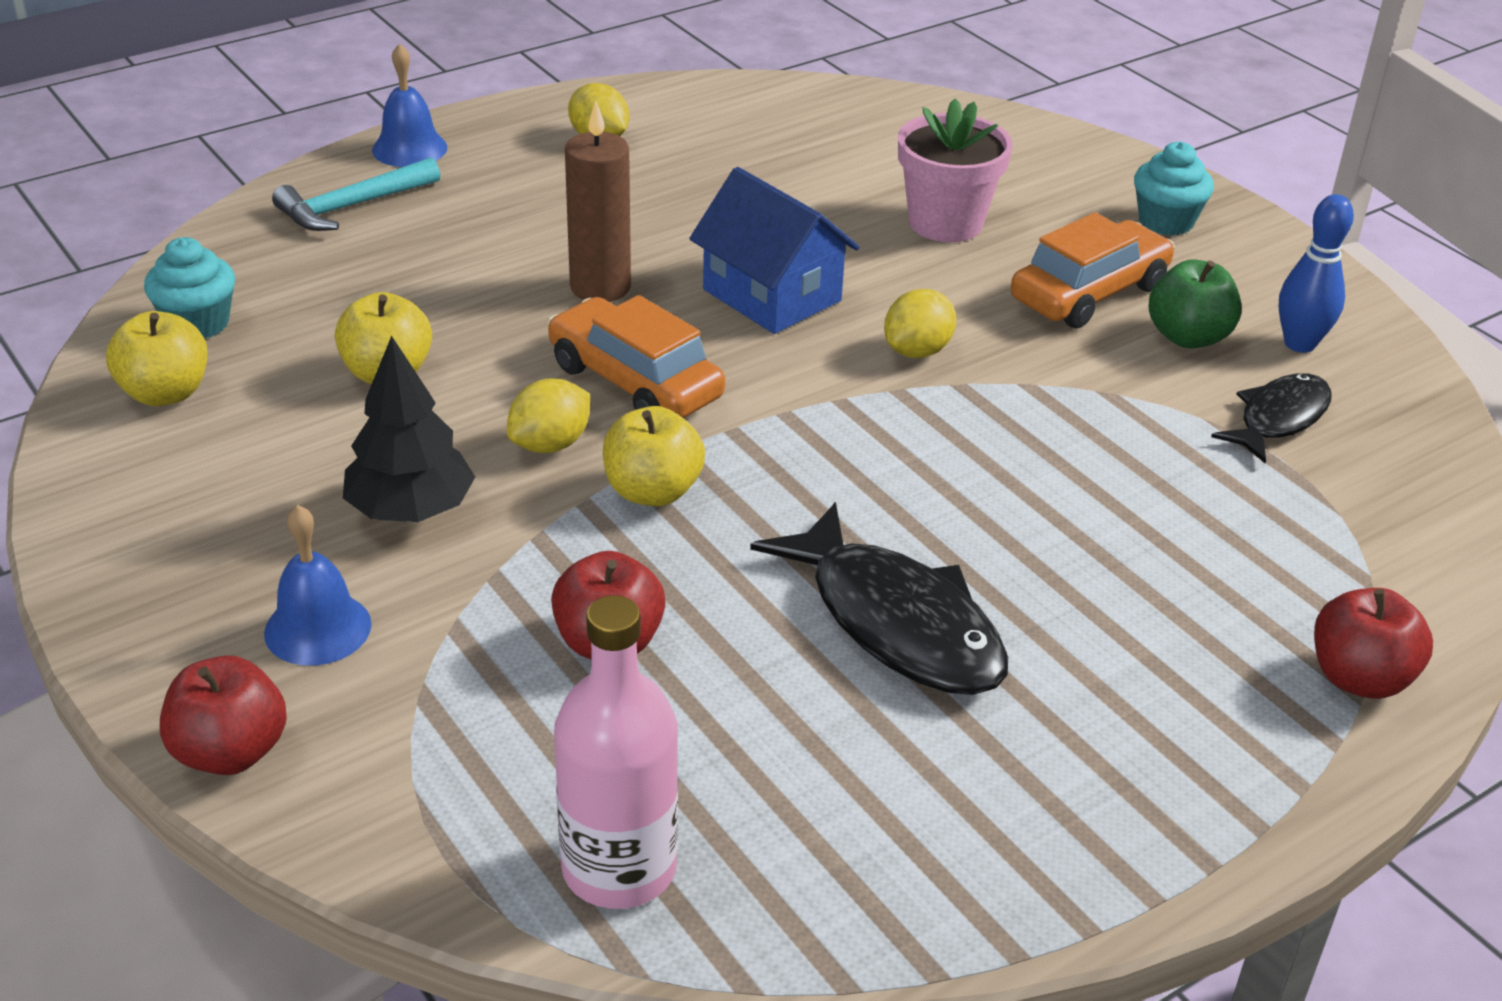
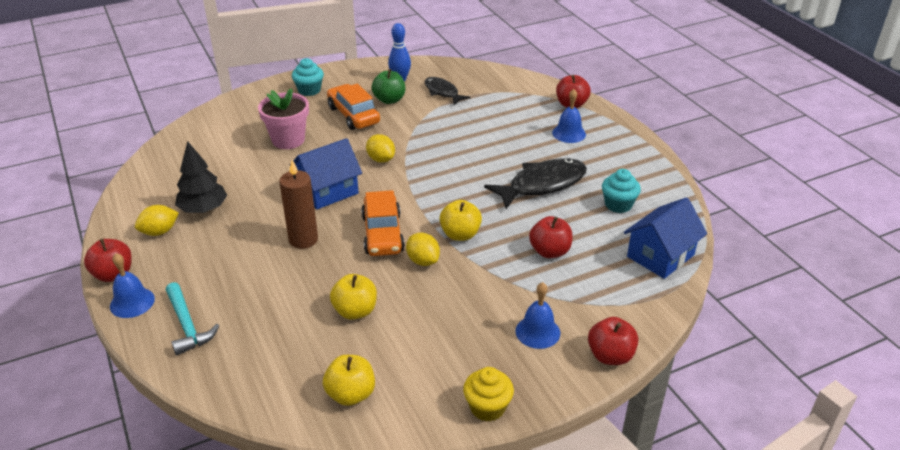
camera: 80 degrees left, 0 degrees up
(103, 563) = (487, 407): none -> yellow cupcake
(197, 323) = (287, 385): turquoise cupcake -> turquoise cupcake (618, 205)
(411, 510) = (462, 303): black tree -> black tree (203, 209)
(479, 120) = (113, 274): none -> red apple
(619, 868) = (660, 256): pink bottle -> blue house
(635, 381) = (382, 234): orange car -> orange car turned 60 degrees counterclockwise
(1184, 673) = (569, 133): none -> blue bell

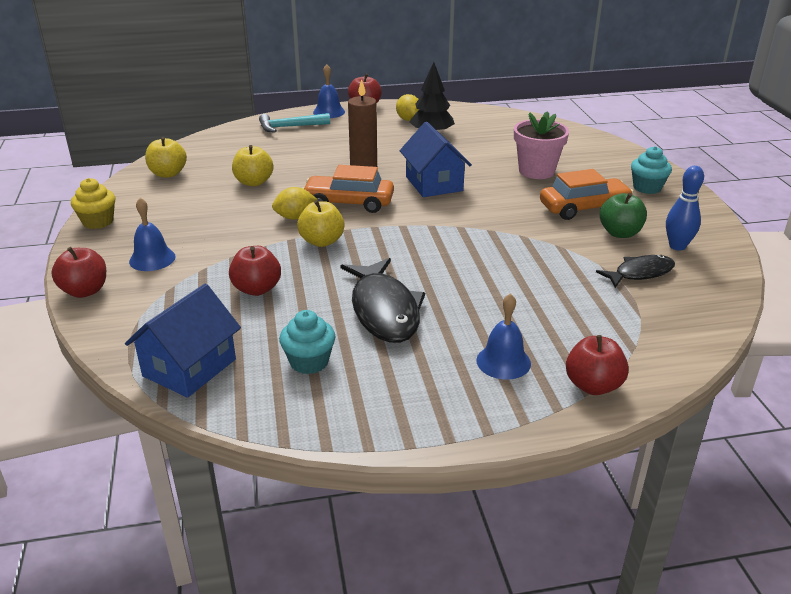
camera: 105 degrees right, 5 degrees down
(381, 159) = (482, 214): yellow lemon -> none
(660, 256) = (189, 367): blue house -> blue house turned 60 degrees clockwise

